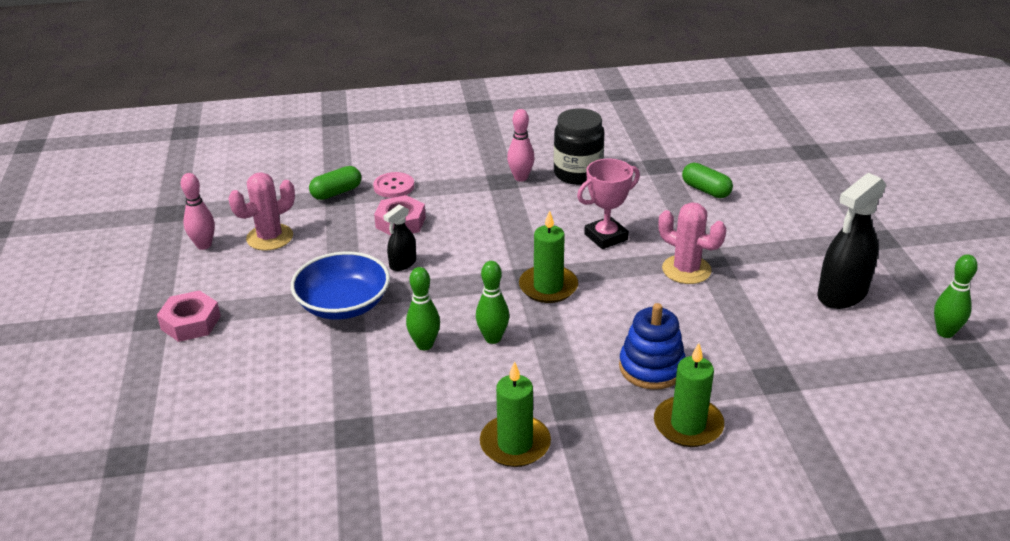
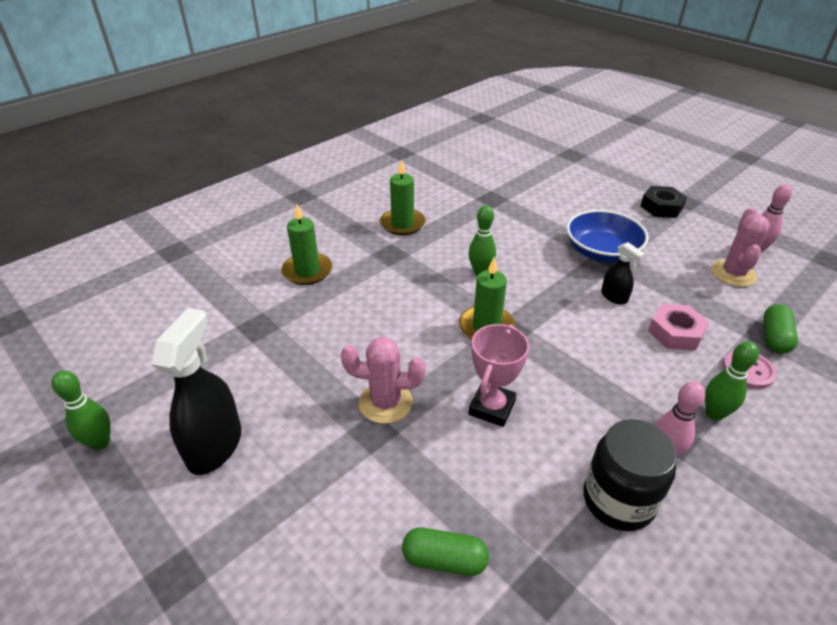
camera: 145 degrees right, 5 degrees up
(190, 323) = (661, 207): pink nut -> black nut
(402, 263) = (614, 297): black spray bottle -> black spray bottle turned 135 degrees clockwise
(424, 345) = (516, 250): green bowling pin -> green bowling pin (714, 413)
(651, 367) = (355, 297): blue stacking toy -> none

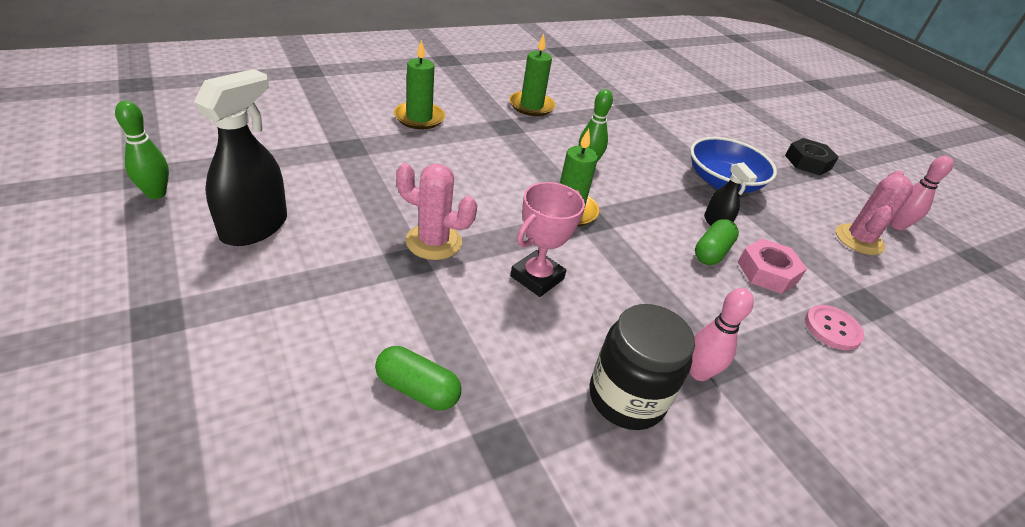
camera: 10 degrees right, 0 degrees up
(714, 413) = (774, 355): green bowling pin -> none
(774, 337) = (878, 308): green capsule -> green capsule (711, 252)

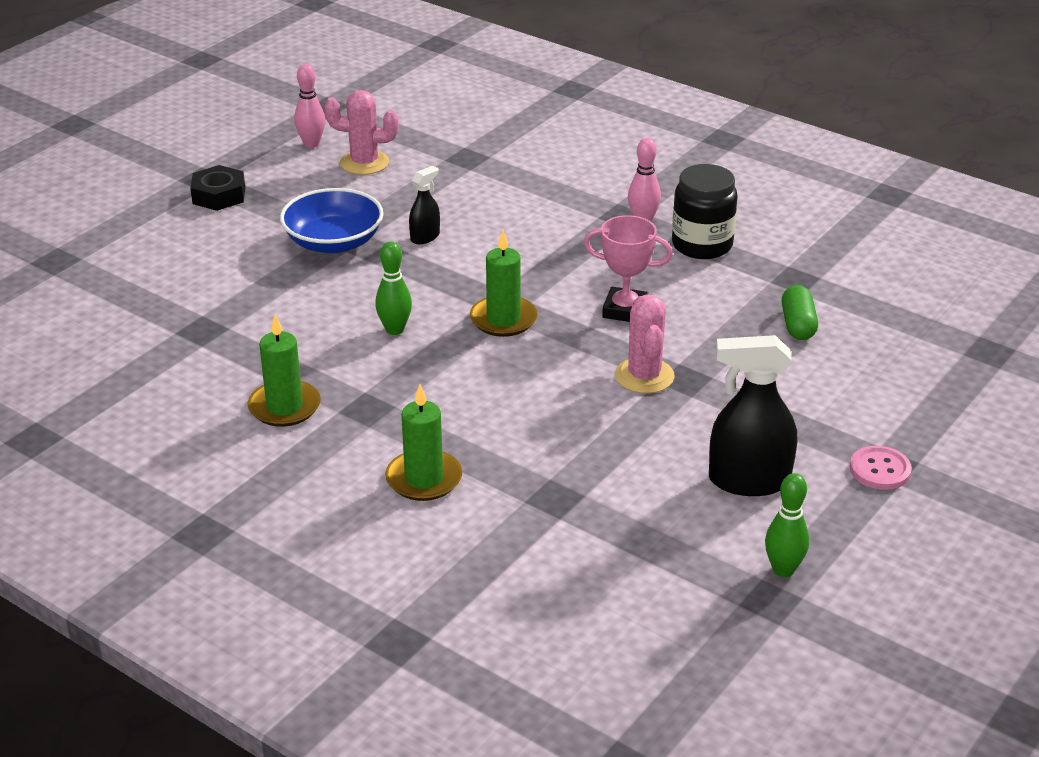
camera: 110 degrees left, 5 degrees down
(711, 252) = (479, 233): green capsule -> none
(767, 272) = (478, 204): pink nut -> none
(832, 329) = (523, 172): pink button -> pink button (880, 470)

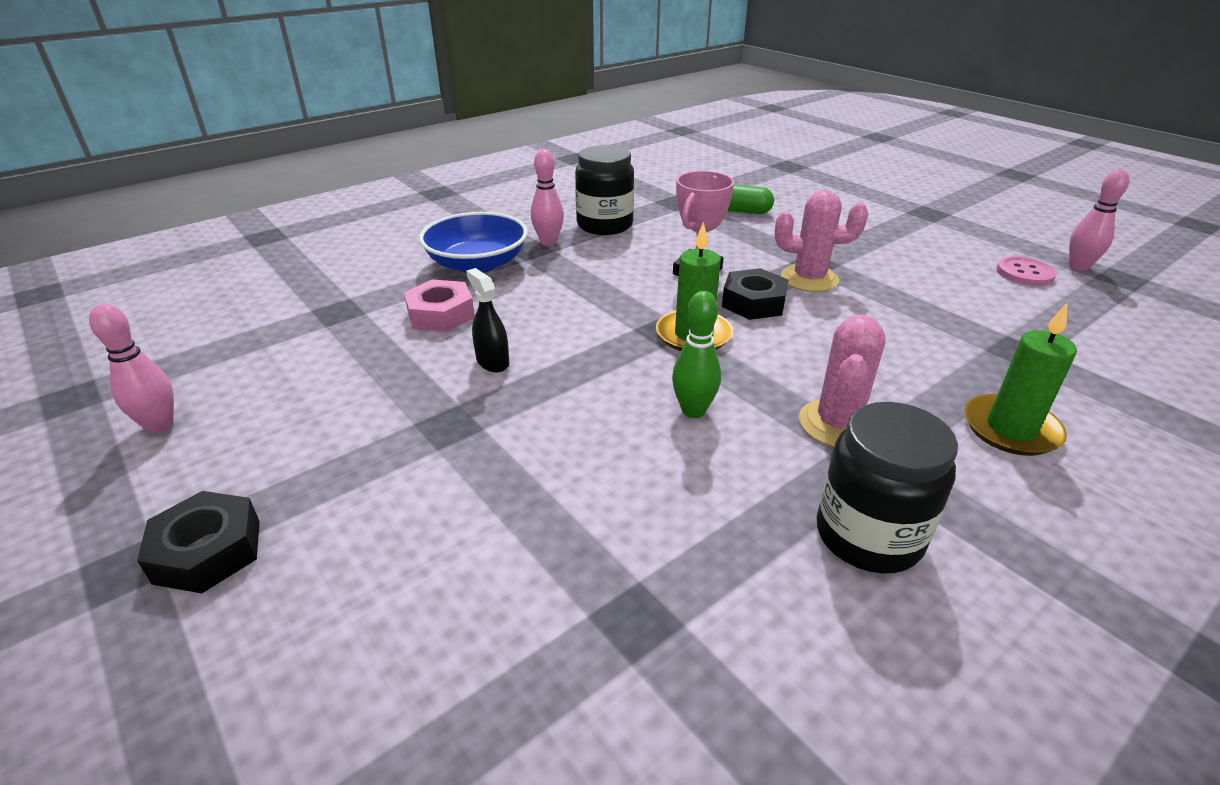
camera: 75 degrees left, 0 degrees up
(284, 407) = (868, 536): green candle -> black jar
(333, 242) = (454, 436): blue bowl -> blue bowl (477, 264)
(364, 163) = (268, 385): pink cactus -> pink cactus (837, 424)
(482, 200) = (441, 314): none -> pink nut
(576, 346) = (753, 302): none -> black nut
(748, 481) = (963, 261): black spray bottle -> none
(783, 570) = (1078, 267): green bowling pin -> pink bowling pin
(880, 470) = (936, 216): pink button -> pink button (1024, 273)

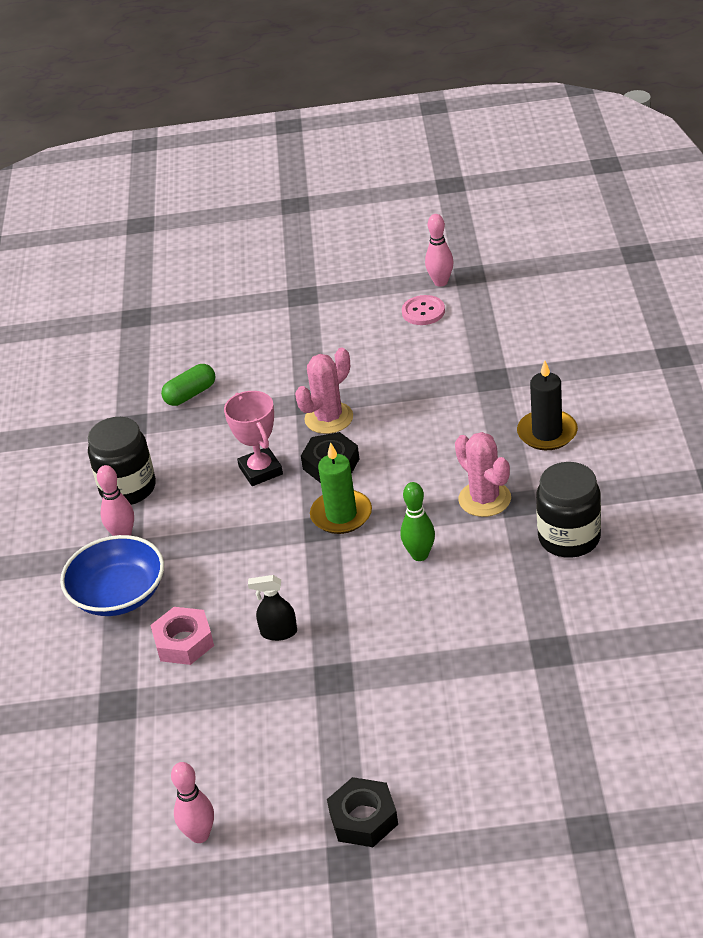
camera: 50 degrees left, 5 degrees up
(1011, 429) = (547, 433): green candle -> black candle

